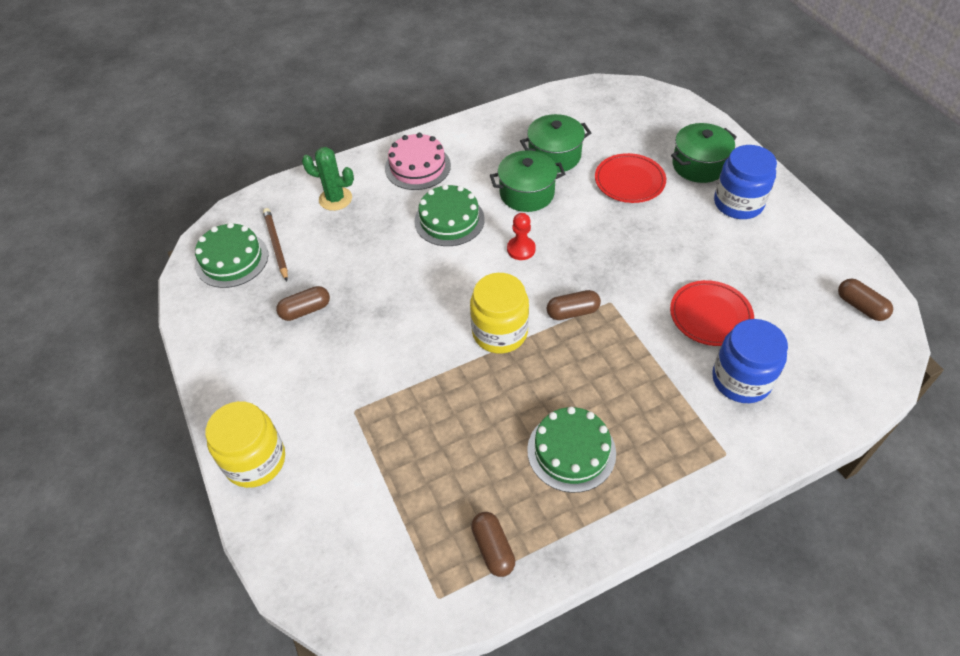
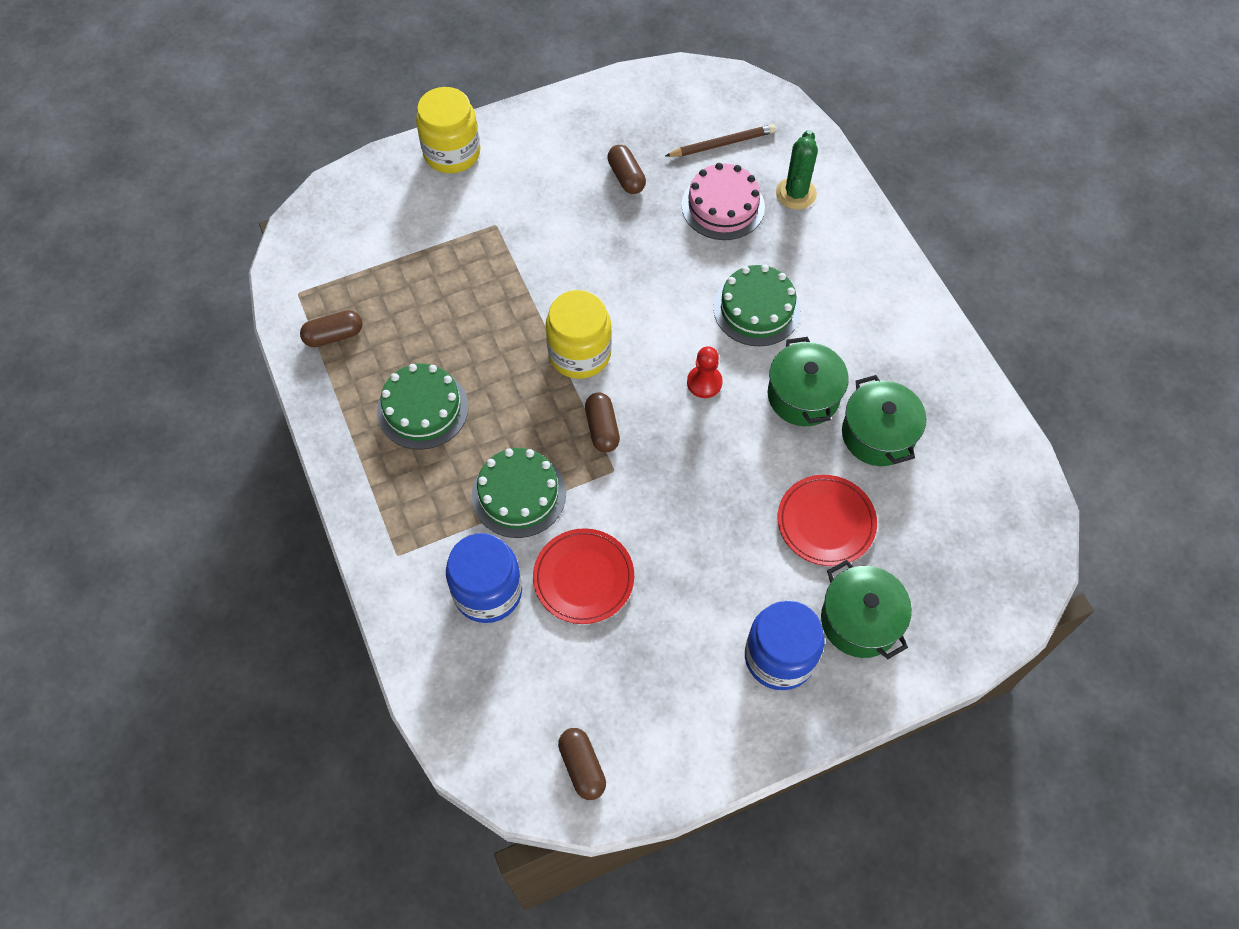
camera: 90 degrees right, 10 degrees up
(232, 259) = (702, 107): green cake -> green cake (519, 494)
(417, 167) = (854, 276): pink cake -> pink cake (723, 206)
(860, 306) = (582, 767): brown capsule -> brown capsule turned 75 degrees counterclockwise

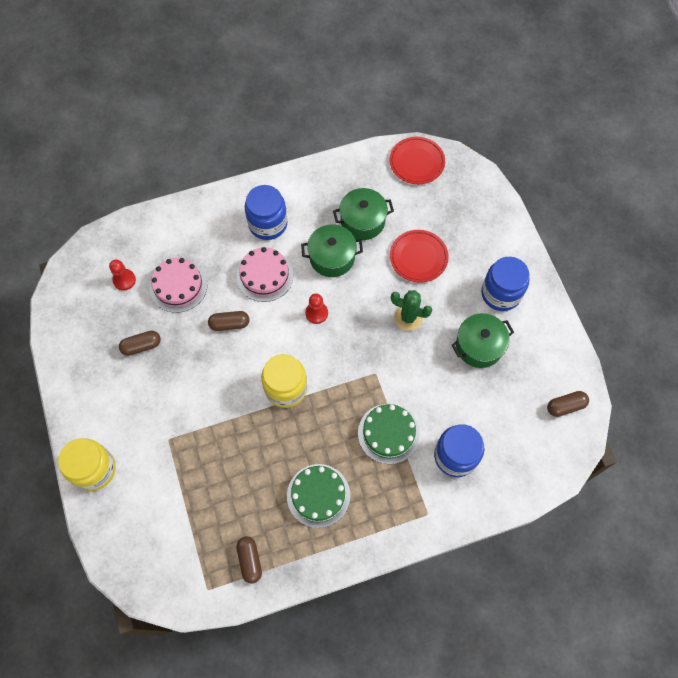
camera: 85 degrees left, 5 degrees up
(583, 578) = (448, 397): red plate -> red plate (417, 162)
(602, 428) = (344, 378): brown capsule -> brown capsule (229, 324)
(722, 144) = (124, 280): brown pencil -> red pawn
(756, 309) = (264, 275): green cake -> pink cake
(796, 193) = (176, 240): green cactus -> green cactus (408, 317)
(846, 304) = (268, 224): none -> blue jar
(860, 620) = (480, 249): green pot -> green pot (479, 346)

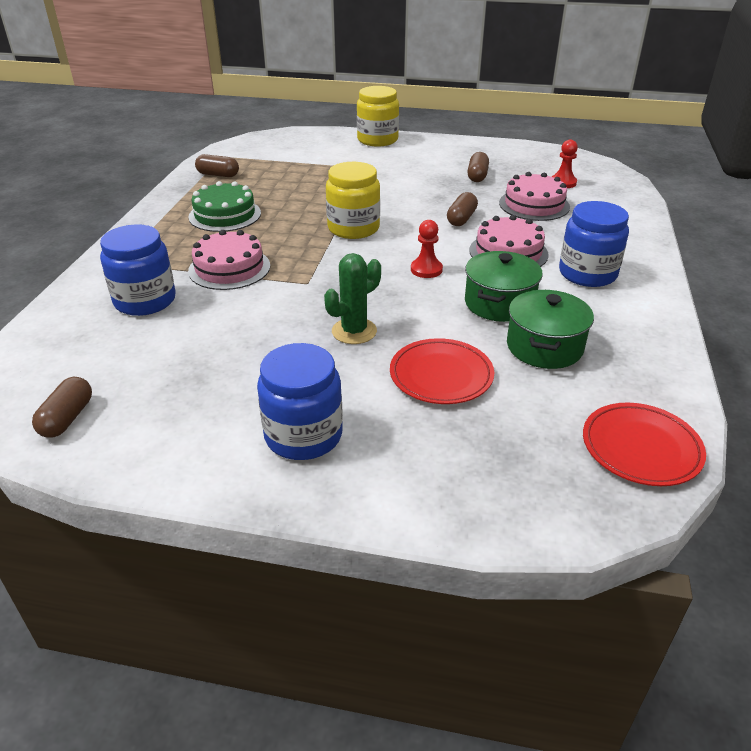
camera: 120 degrees right, 30 degrees down
(388, 433) = (229, 268): green cake -> pink cake
(479, 346) = (248, 375): green pot -> none

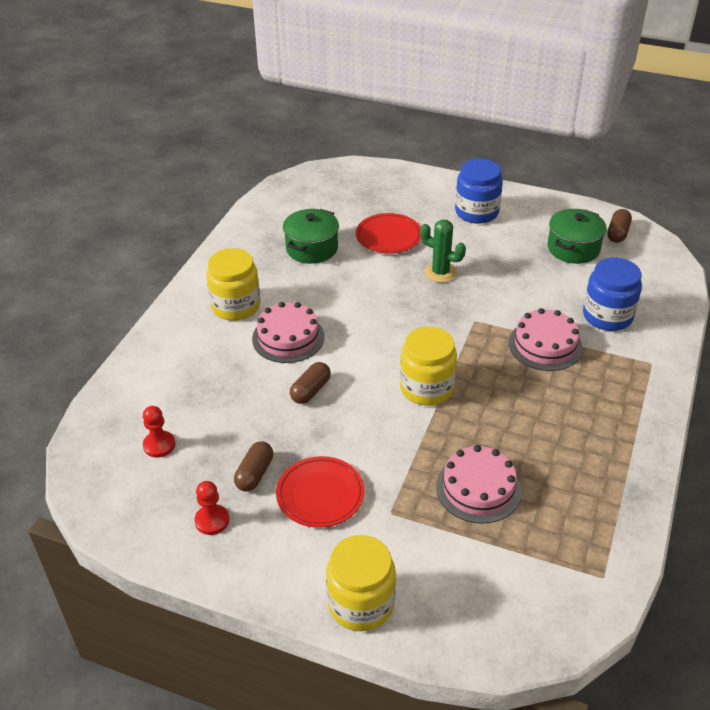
camera: 170 degrees left, 5 degrees up
(218, 175) = (596, 520): brown capsule -> none
(225, 215) = (567, 427): green cake -> none
(354, 331) = (440, 272): green cactus -> green cactus turned 60 degrees clockwise
(426, 269) = (370, 325): red pawn -> red pawn (212, 520)
(499, 303) = (324, 285): green pot -> green pot (573, 248)
(534, 205) = (221, 405): pink cake -> pink cake (478, 488)
(587, 274) = (236, 306): blue jar -> yellow jar
(641, 448) = (296, 190): red plate -> red plate (320, 494)

